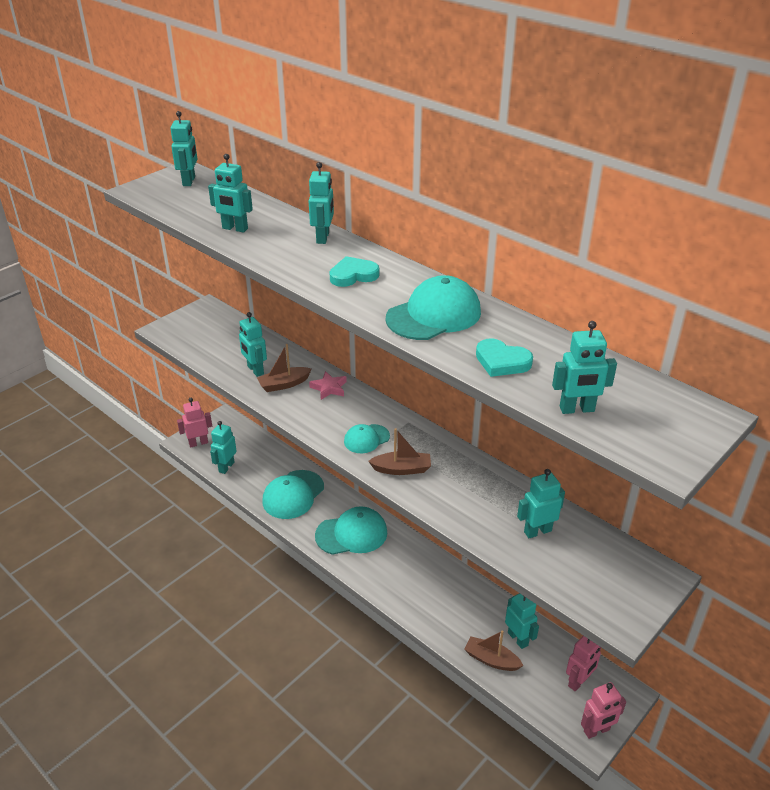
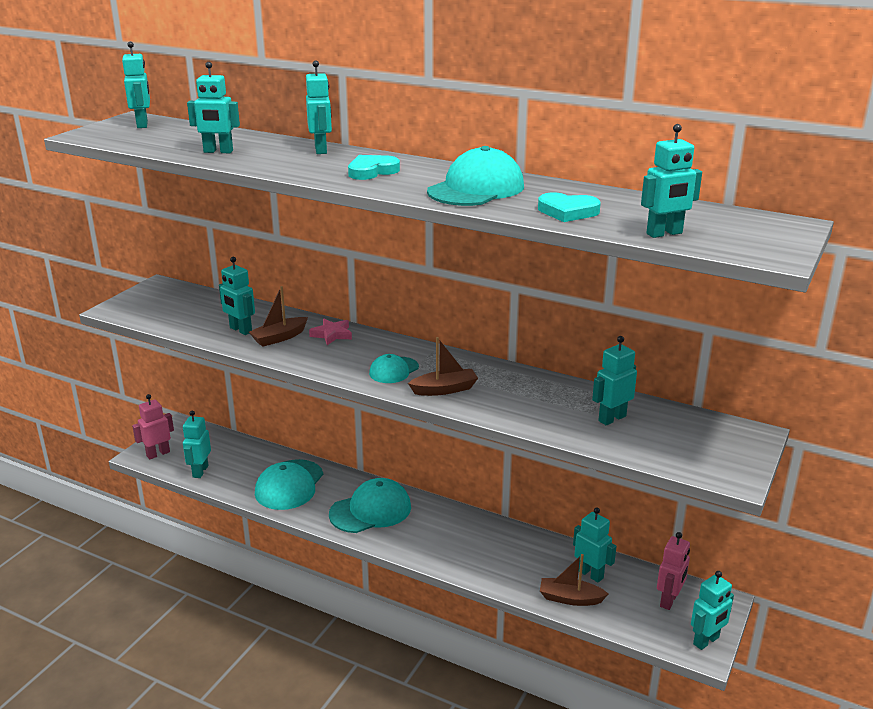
camera: 15 degrees left, 10 degrees down
(597, 731) = (706, 641): pink robot -> turquoise robot

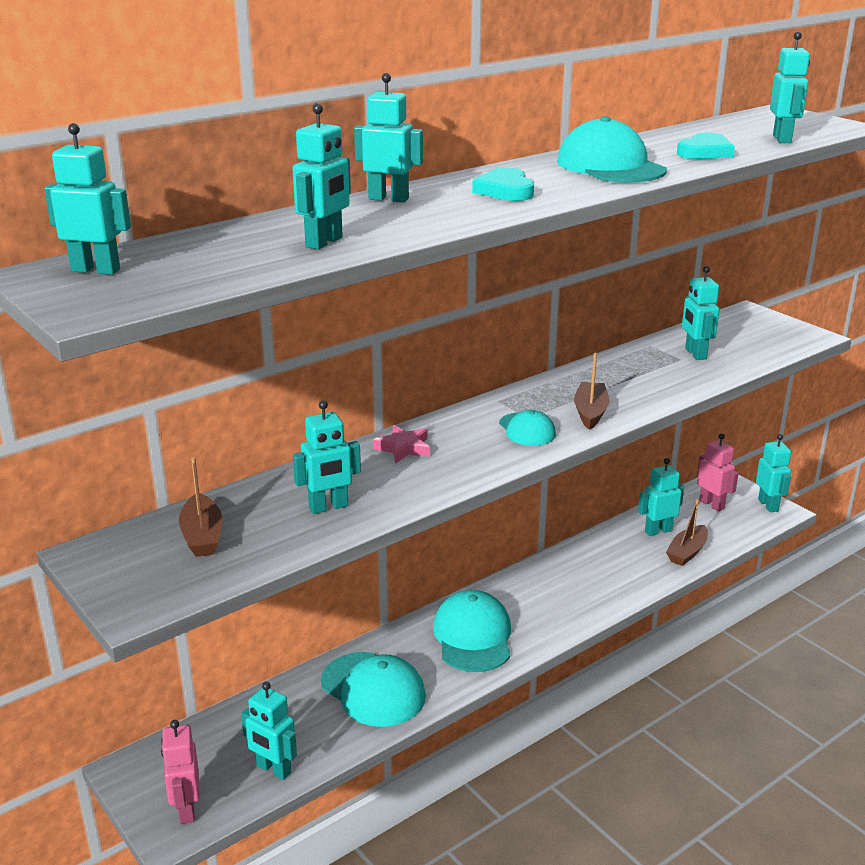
camera: 65 degrees left, 0 degrees up
(279, 338) = (379, 483): brown boat -> brown boat (202, 536)

